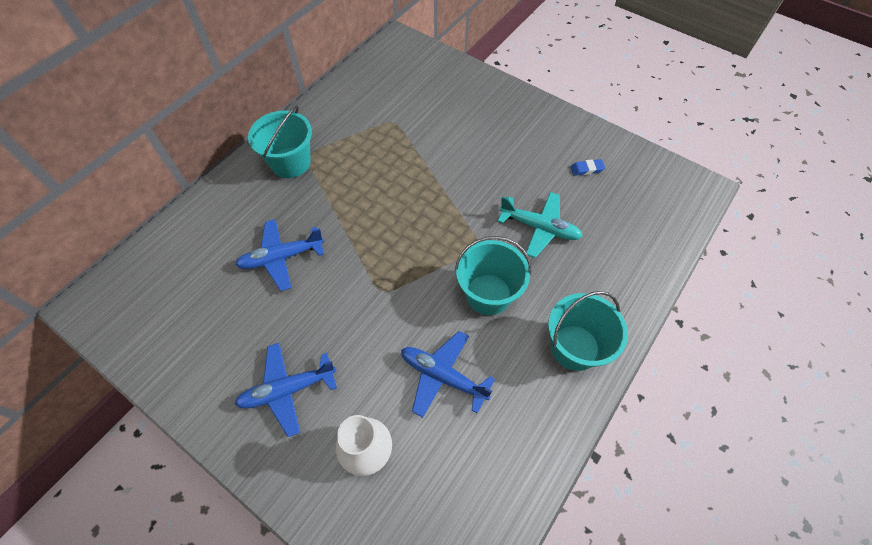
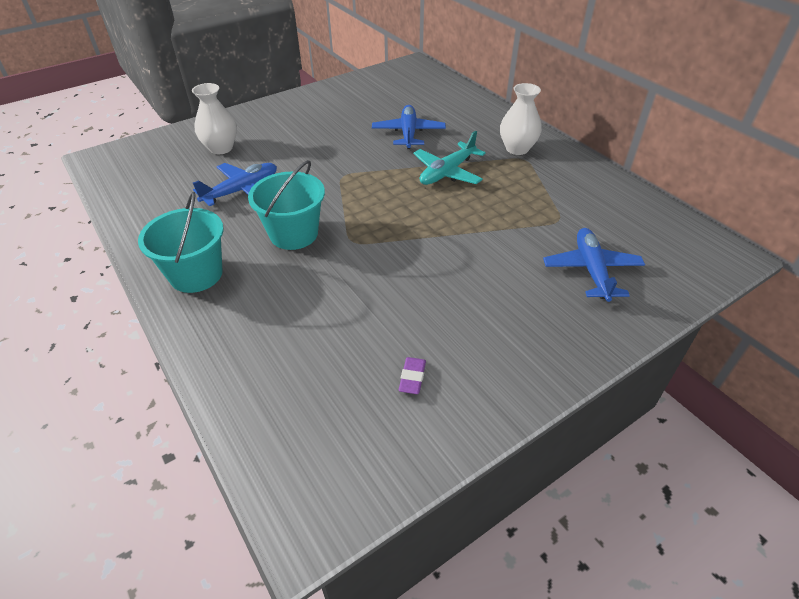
camera: 110 degrees right, 15 degrees down
(287, 390) = (293, 124): blue plane -> blue plane (591, 270)
(290, 162) = (517, 149): turquoise bucket -> white vase
(539, 228) = (345, 295): turquoise plane -> turquoise plane (447, 172)
(586, 169) = (412, 378): blue eraser -> purple eraser

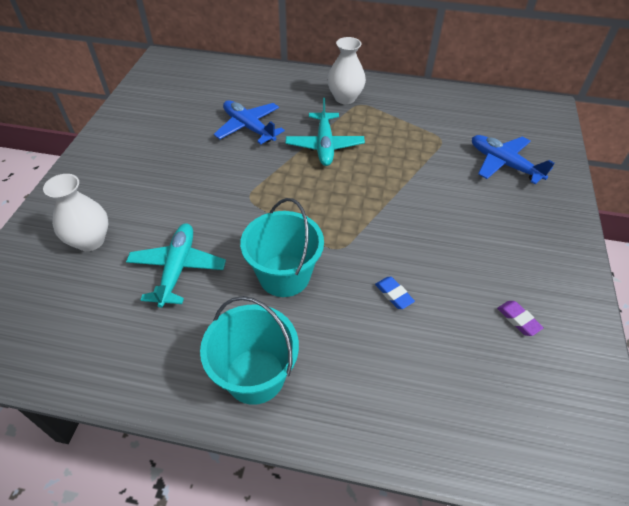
camera: 45 degrees left, 5 degrees up
(242, 190) = (177, 268): blue plane -> turquoise plane
(345, 294) = (394, 294): none -> blue eraser

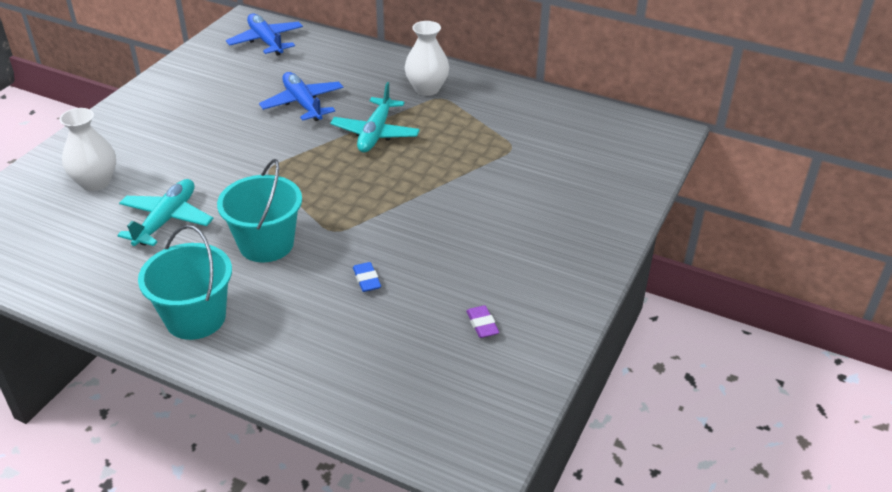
camera: 15 degrees right, 10 degrees down
(503, 164) = (568, 183): blue plane -> blue plane (266, 41)

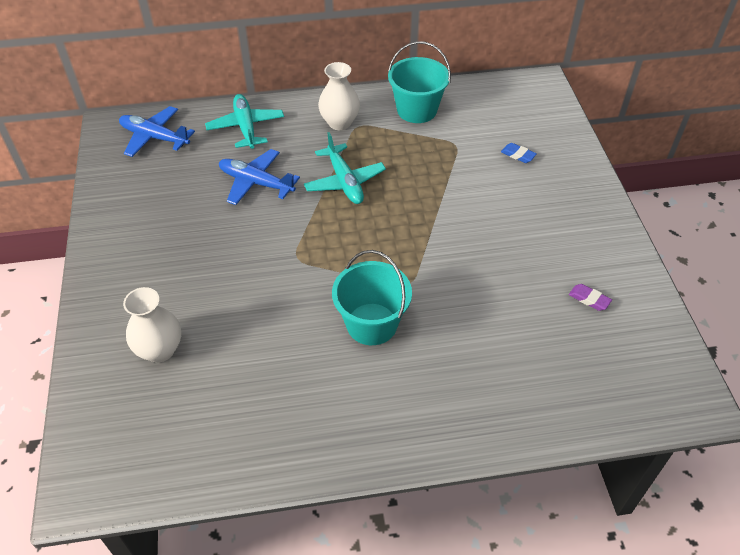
camera: 35 degrees left, 10 degrees up
(166, 220) = (266, 349): turquoise plane -> turquoise plane (246, 127)
(195, 318) = (391, 420): turquoise bucket -> turquoise bucket (416, 110)
(367, 280) = (477, 310): blue eraser -> blue eraser (518, 155)

